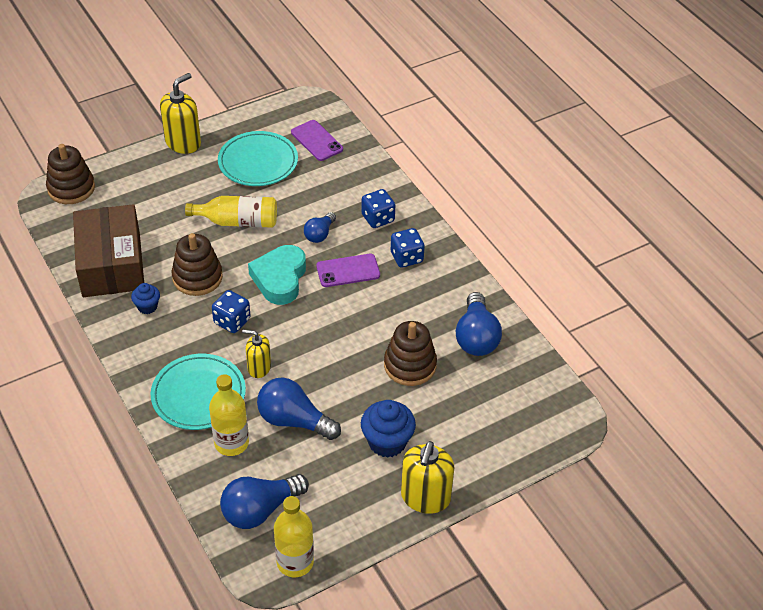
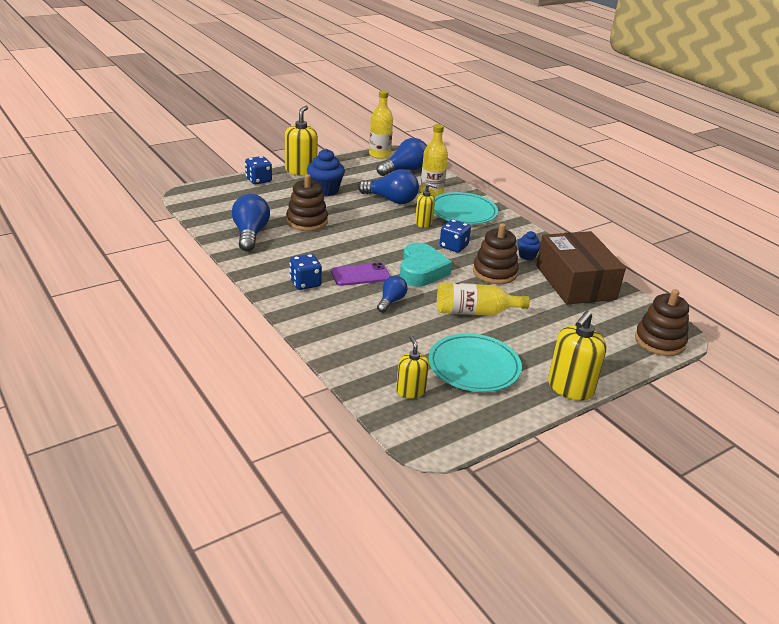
camera: 175 degrees right, 15 degrees down
(317, 141) = (410, 391): purple phone -> yellow soap dispenser
(378, 218) = (333, 313): blue dice -> blue dice (258, 180)

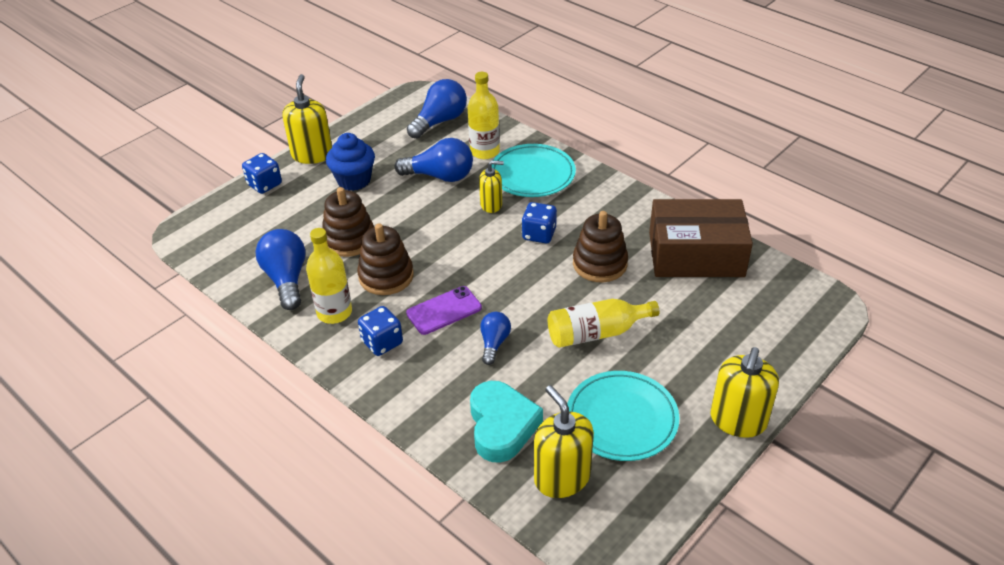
camera: 10 degrees left, 10 degrees up
(379, 155) = (400, 102): yellow bottle -> yellow bottle (334, 312)
(410, 391) = (562, 478): yellow soap dispenser -> yellow soap dispenser, size x1.62
(421, 271) = (514, 284): turquoise heart -> turquoise heart (501, 426)
(527, 256) = (628, 226): blue cupcake -> none
(575, 282) = (696, 254): brown box -> brown box turned 60 degrees counterclockwise
(659, 341) = (814, 321): brown stacking toy -> brown stacking toy (386, 276)

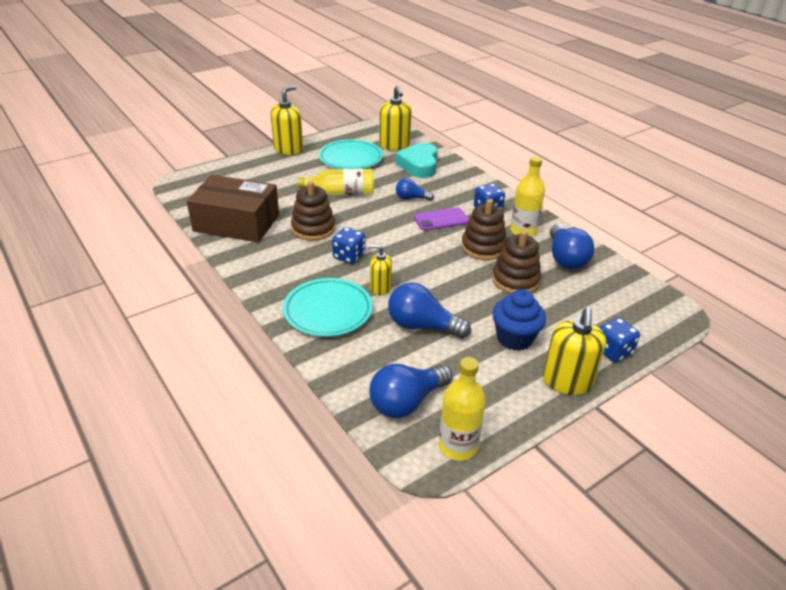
camera: 170 degrees left, 5 degrees down
(484, 151) = (366, 347): yellow bottle -> yellow bottle (457, 446)
(494, 343) = (411, 198): blue light bulb -> blue light bulb turned 75 degrees clockwise

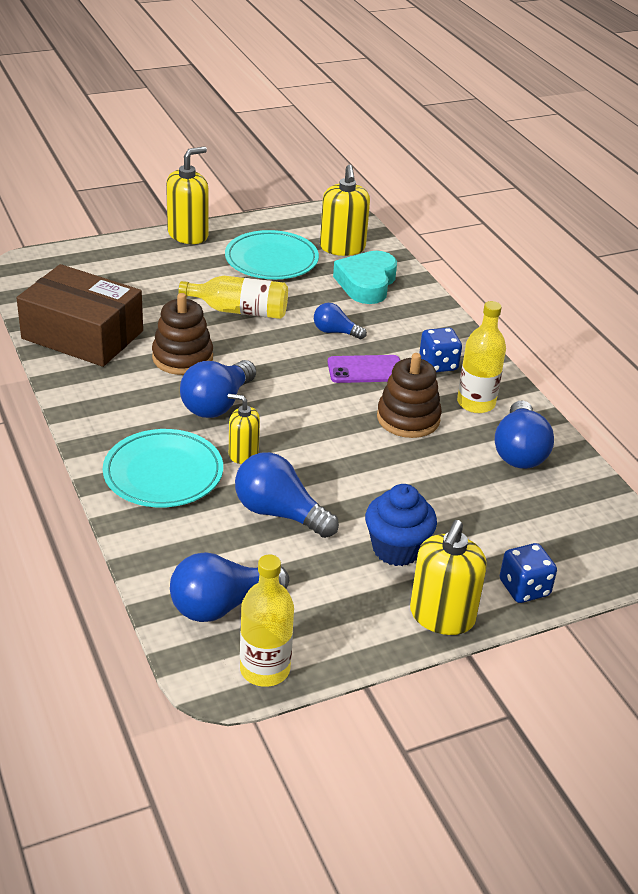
camera: 10 degrees right, 0 degrees up
(349, 256) = (217, 404): blue dice -> blue light bulb
(515, 280) = (433, 471): brown stacking toy -> none

